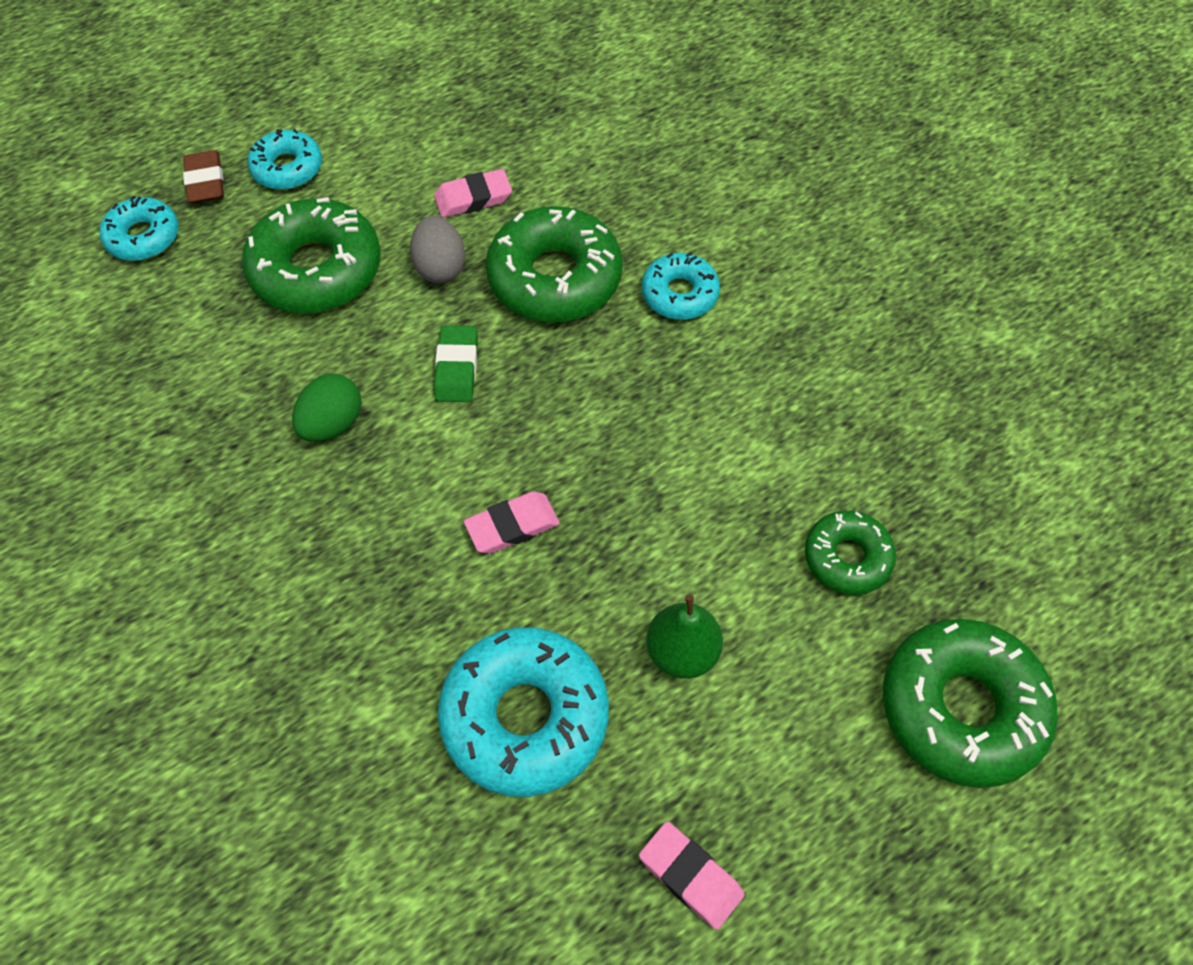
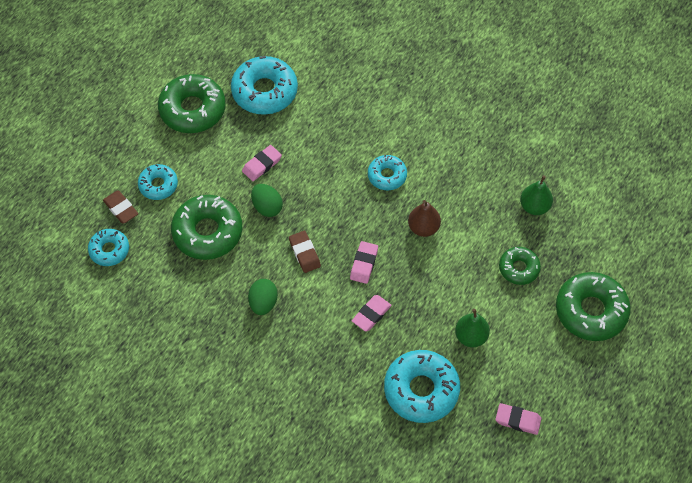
camera: 25 degrees left, 0 degrees up
(440, 267) = (267, 207): grey egg -> green egg
(457, 368) = (304, 253): green eraser -> brown eraser
(547, 91) = (264, 91): none -> turquoise donut
(551, 428) = (364, 264): none -> pink eraser
(555, 278) = (324, 191): green donut -> green donut (192, 109)
(698, 408) = (423, 228): none -> brown pear
(935, 453) = (534, 207): none -> green pear

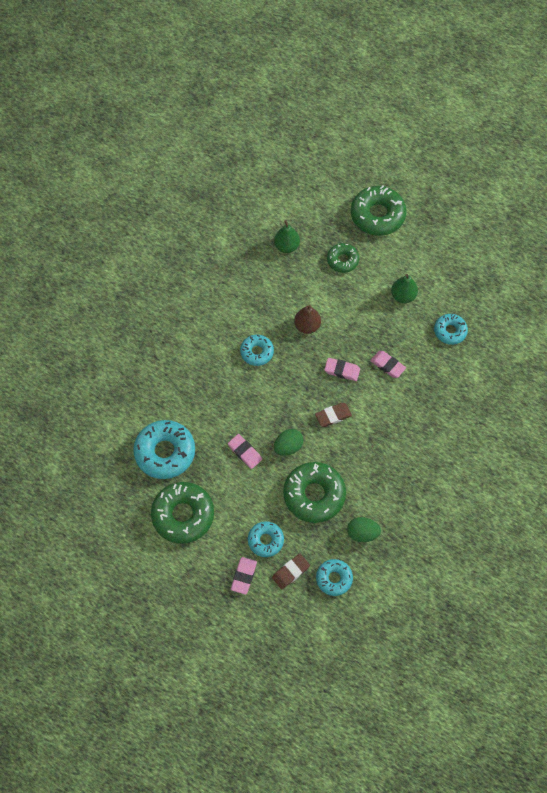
camera: 90 degrees left, 5 degrees up
(263, 303) = (381, 447): green egg -> green egg (362, 533)
(421, 390) = (450, 331): turquoise donut -> turquoise donut, size x0.57
(518, 420) = (469, 268): pink eraser -> pink eraser (244, 576)

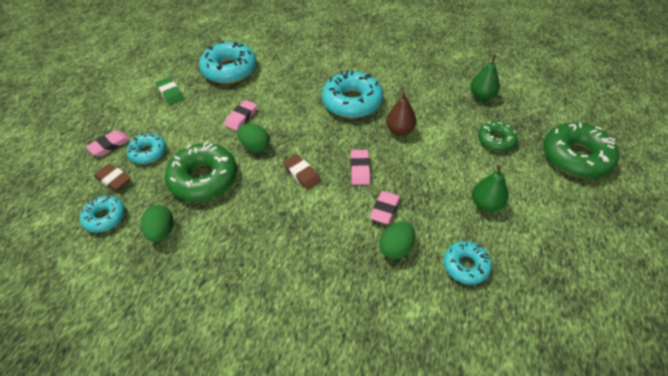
camera: 75 degrees right, 15 degrees down
(183, 515) = (170, 93): green donut -> green eraser
(244, 576) = (109, 145): pink eraser -> pink eraser turned 45 degrees counterclockwise
(257, 352) = (352, 102): turquoise donut -> turquoise donut, size x1.75
(424, 369) = (396, 248): none -> green egg

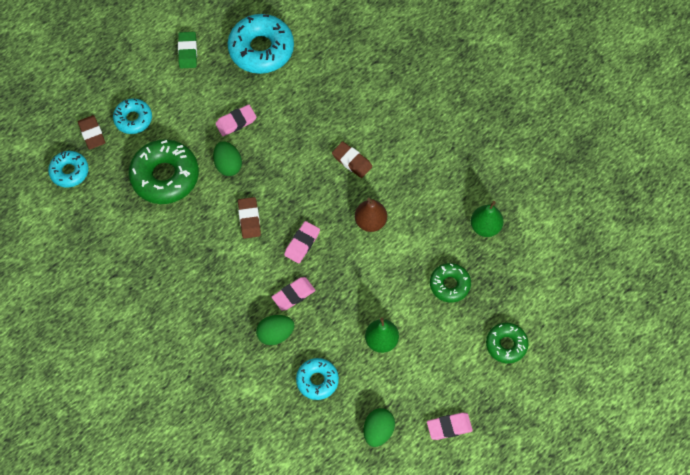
camera: 30 degrees right, 15 degrees up
(109, 145) = (104, 91): pink eraser -> pink eraser (449, 427)
(162, 232) = (106, 212): green egg -> green egg (378, 431)
(352, 102) = (352, 161): turquoise donut -> brown eraser
(575, 157) = (506, 345): green donut -> green donut, size x0.57

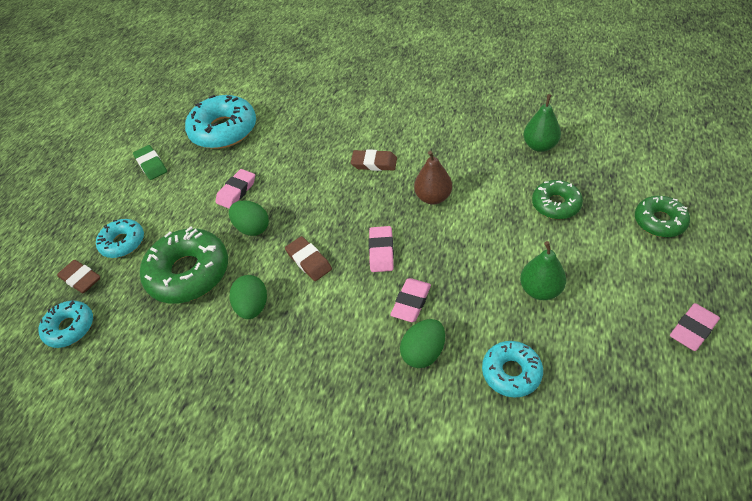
camera: 25 degrees left, 15 degrees down
(378, 431) = (627, 383): green egg -> green egg (253, 307)

